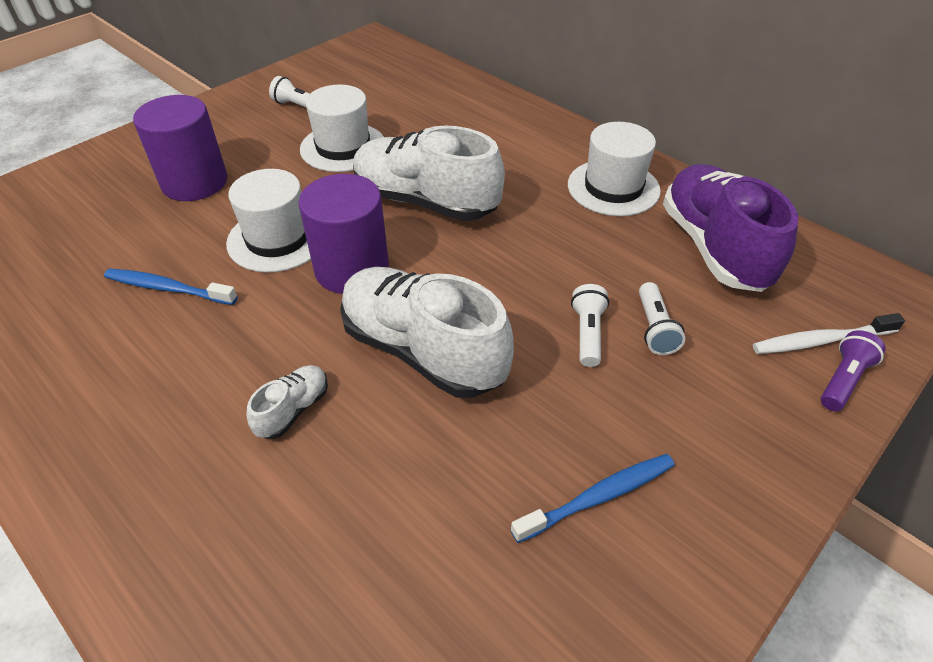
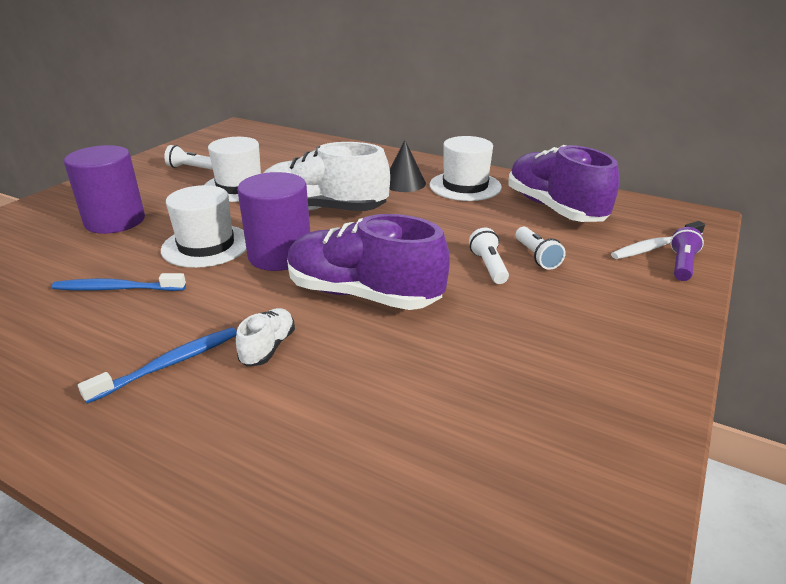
camera: 15 degrees left, 15 degrees down
(422, 351) = (363, 295): white shoe -> purple shoe
(538, 170) = (404, 183): none -> black cone
(598, 497) = (547, 357): blue toothbrush -> blue toothbrush (169, 364)

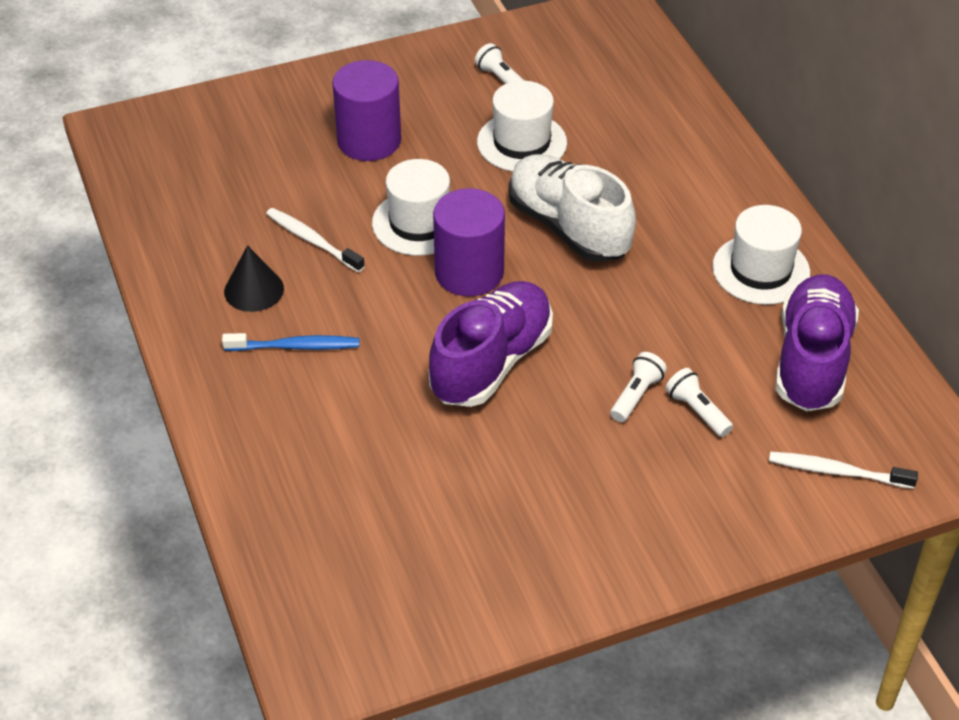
camera: 40 degrees right, 15 degrees up
(117, 289) = (312, 240): blue toothbrush -> white toothbrush
(268, 348) = (371, 372): white shoe -> none
(363, 295) = (491, 362): purple shoe -> purple shoe turned 60 degrees clockwise
(404, 183) = (699, 228): black cone -> black cone (254, 290)
(536, 256) = (697, 411): white flashlight -> white flashlight turned 120 degrees clockwise
(682, 265) = (826, 507): purple flashlight -> none

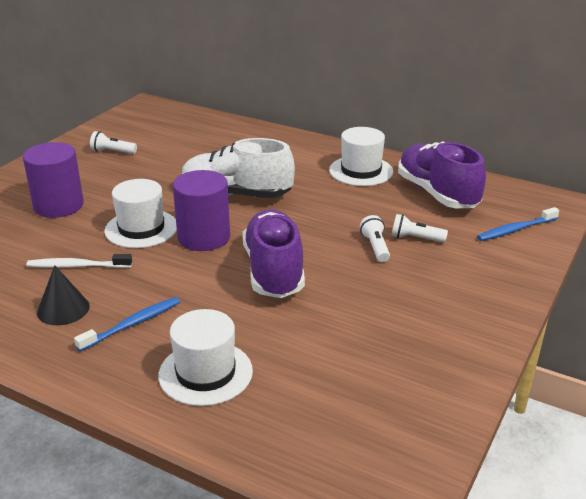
camera: 40 degrees left, 15 degrees down
(521, 142) = (160, 172): white hat -> white hat (205, 373)
(837, 471) = (515, 230): white toothbrush -> blue toothbrush

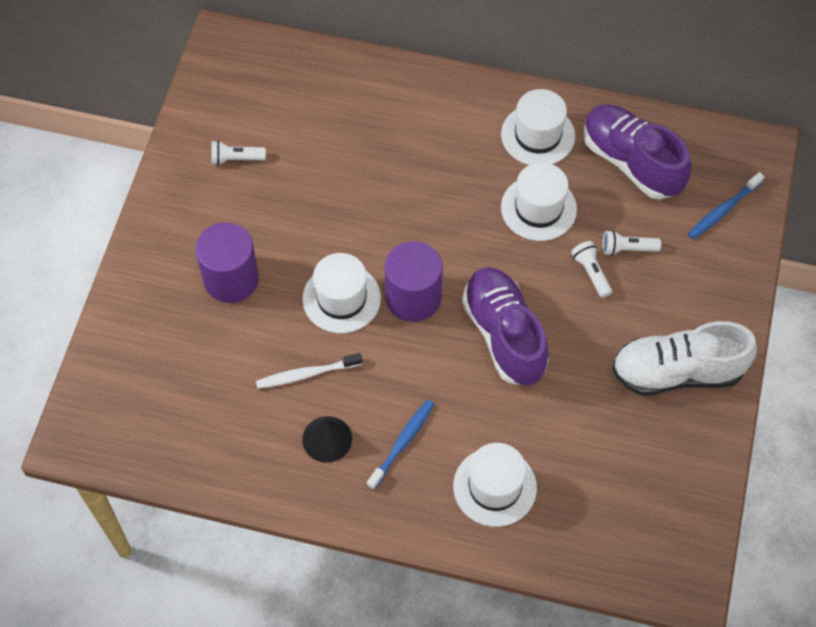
camera: 15 degrees left, 30 degrees up
(236, 195) = (416, 214): white shoe -> white shoe (677, 372)
(343, 206) = (538, 208): none -> white hat

